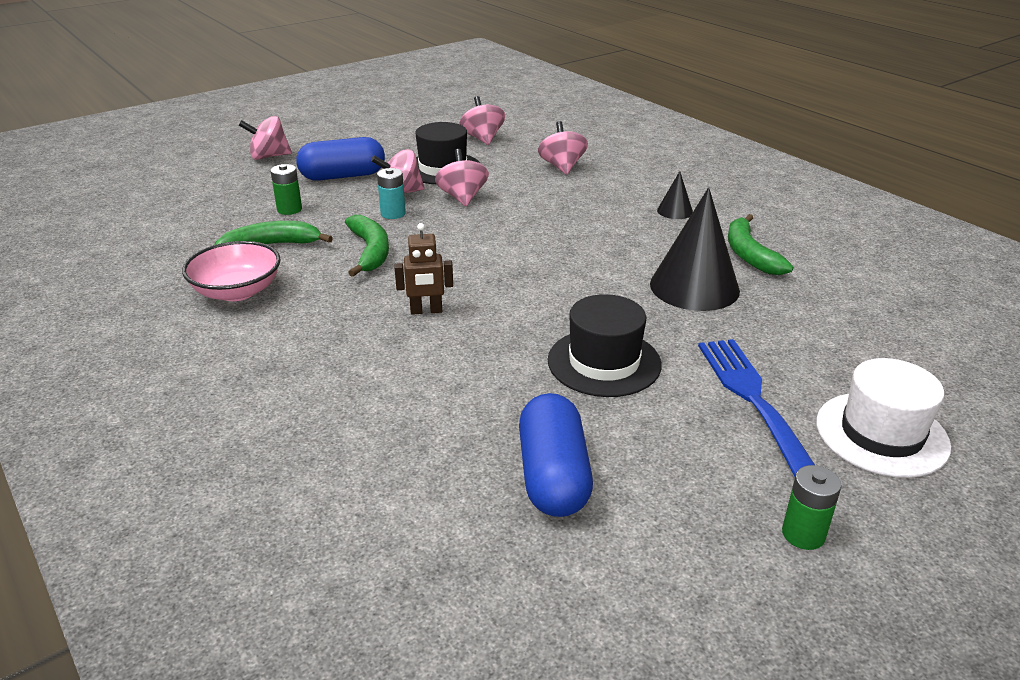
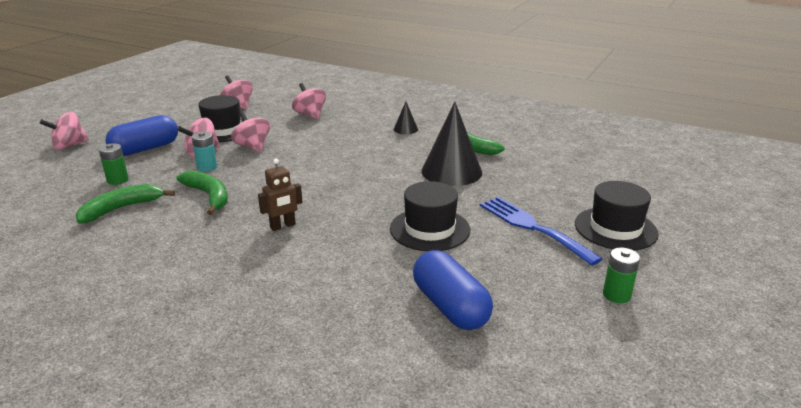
camera: 25 degrees left, 5 degrees down
(237, 291) = (117, 247): pink bowl -> none
(881, 434) = (615, 228): white hat -> black hat

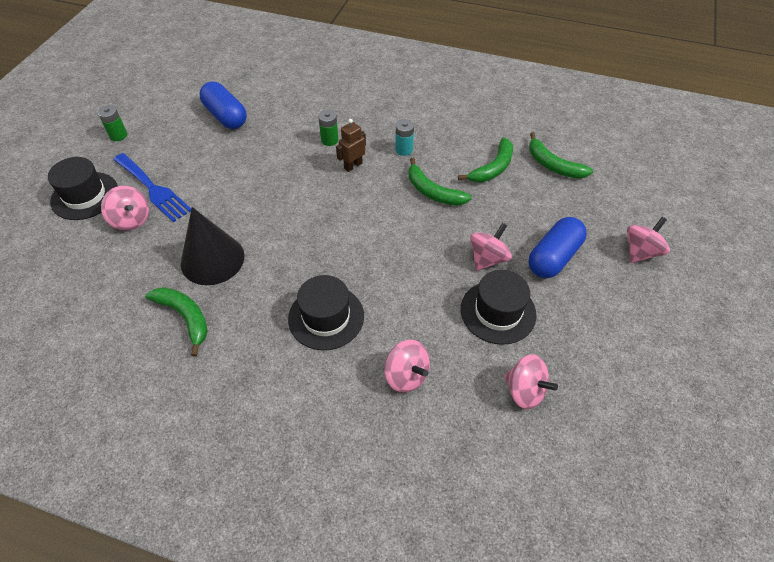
camera: 170 degrees right, 25 degrees up
(51, 205) = (553, 165): none -> green banana
(117, 180) = (531, 202): green battery -> green battery (329, 140)
(207, 167) = (464, 233): turquoise battery -> turquoise battery (404, 150)
(253, 147) = (439, 278): pink spinning top -> pink spinning top (131, 220)
(405, 129) = (266, 351): black cone -> none
(430, 229) = (237, 176): black hat -> black hat (326, 317)

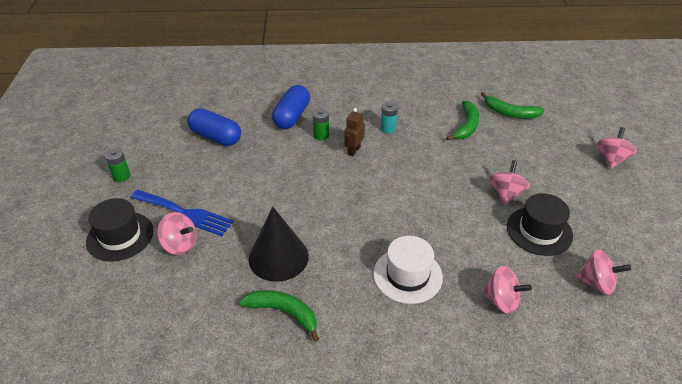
camera: 20 degrees left, 10 degrees down
(326, 317) = (407, 275): black hat -> white hat
(432, 192) = (431, 155): green banana -> none
(553, 257) = (553, 179): blue capsule -> blue capsule (292, 116)

